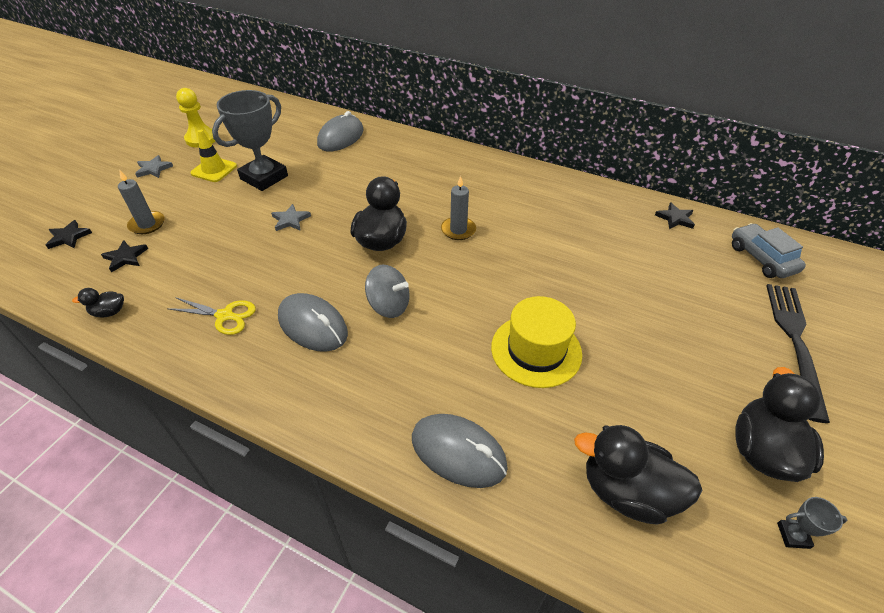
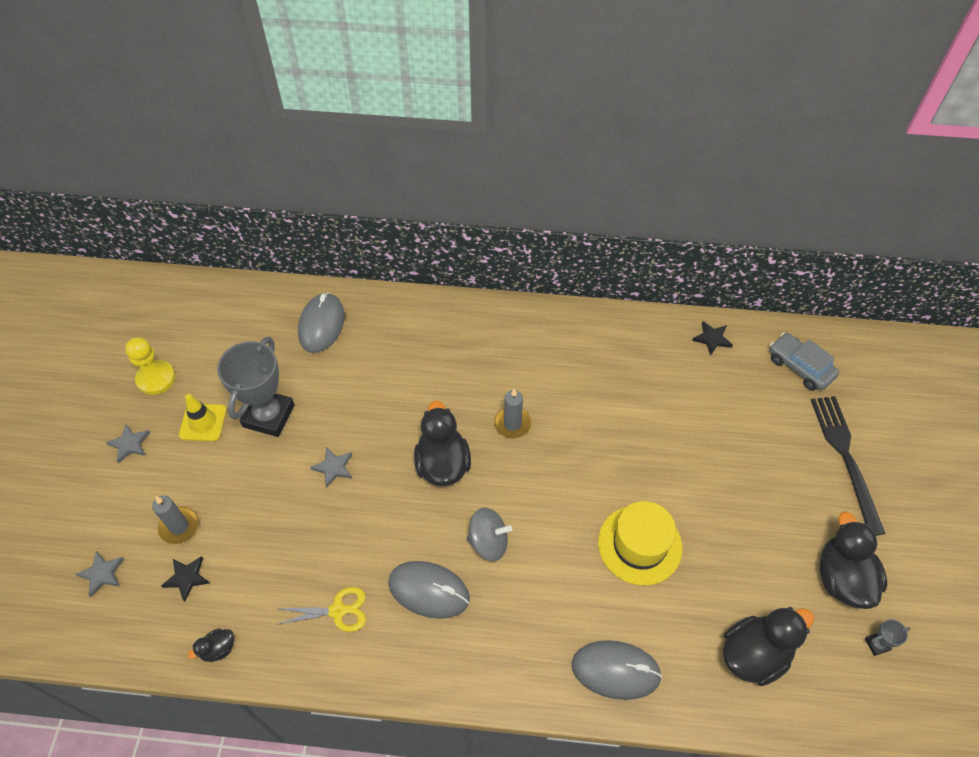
camera: 20 degrees left, 10 degrees up
(69, 237) = (102, 574): black star -> grey star
(627, 491) = (754, 654): black duck -> black duck turned 150 degrees clockwise

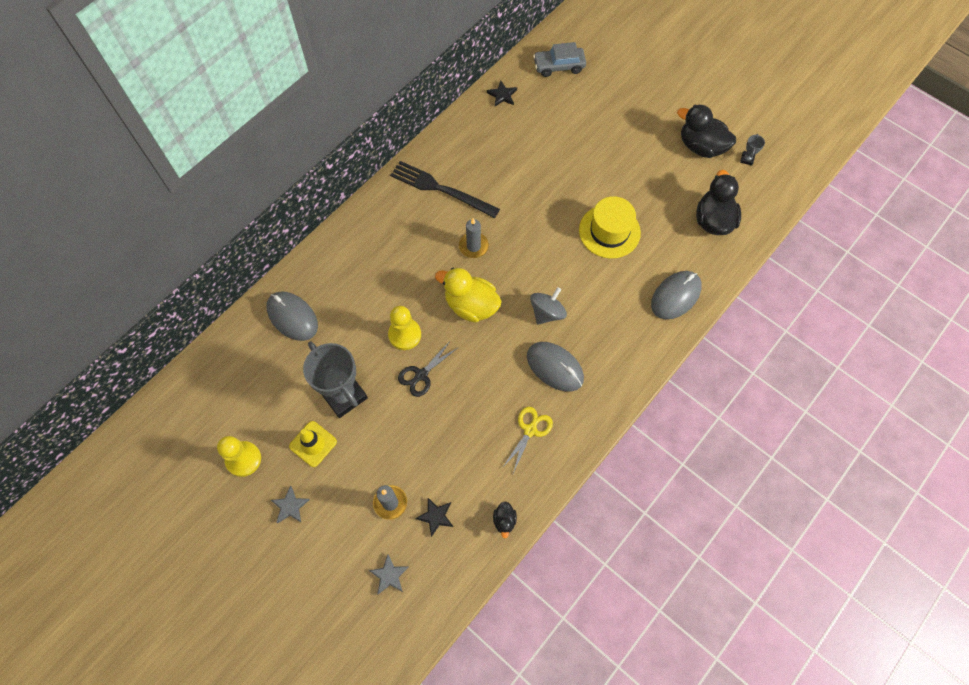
camera: 55 degrees left, 10 degrees up
(333, 467) = (421, 375): grey star -> black scissors
(367, 426) = (404, 335): none -> yellow pawn
(429, 590) = (555, 367): grey mouse -> grey mouse turned 75 degrees clockwise
(442, 464) = (471, 305): black duck -> yellow duck
(845, 458) = (633, 90): black fork -> black fork (441, 189)

